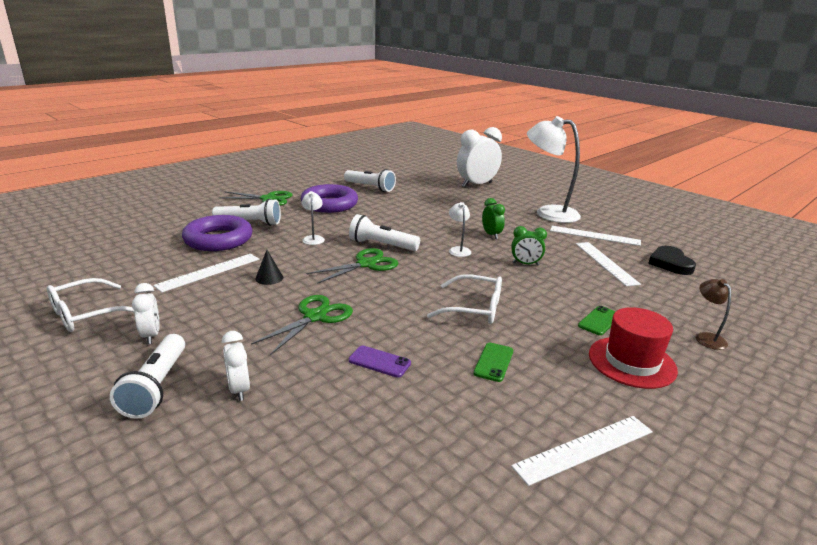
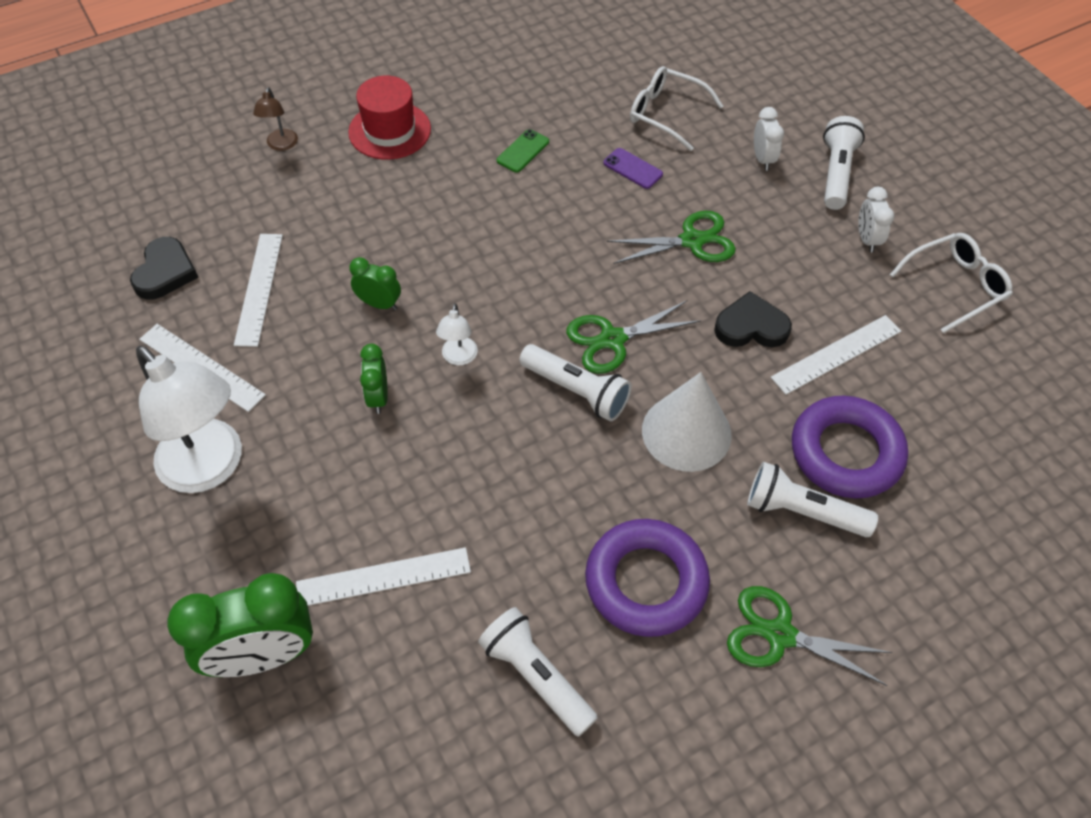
camera: 165 degrees left, 30 degrees up
(269, 278) = (751, 326): black cone -> black heart
(313, 238) = (686, 432): white lamp -> white cone
(315, 317) = (692, 241): green scissors -> green scissors turned 150 degrees counterclockwise
(475, 308) = (501, 225): white glasses -> white glasses (665, 113)
(477, 185) = (263, 655): white clock -> green clock
(584, 448) = (499, 70): white ruler -> white ruler (383, 577)
(599, 321) = (372, 184): green phone -> none

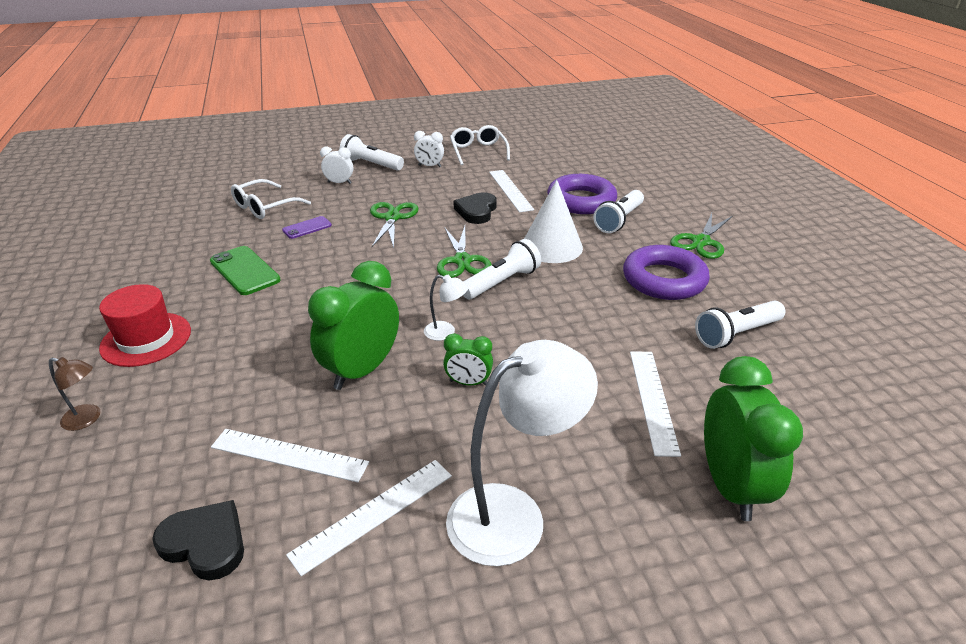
camera: 75 degrees left, 20 degrees down
(379, 304) = (362, 370): green clock -> green clock, size x1.96
(523, 151) = (244, 271): green phone -> green phone, size x1.66

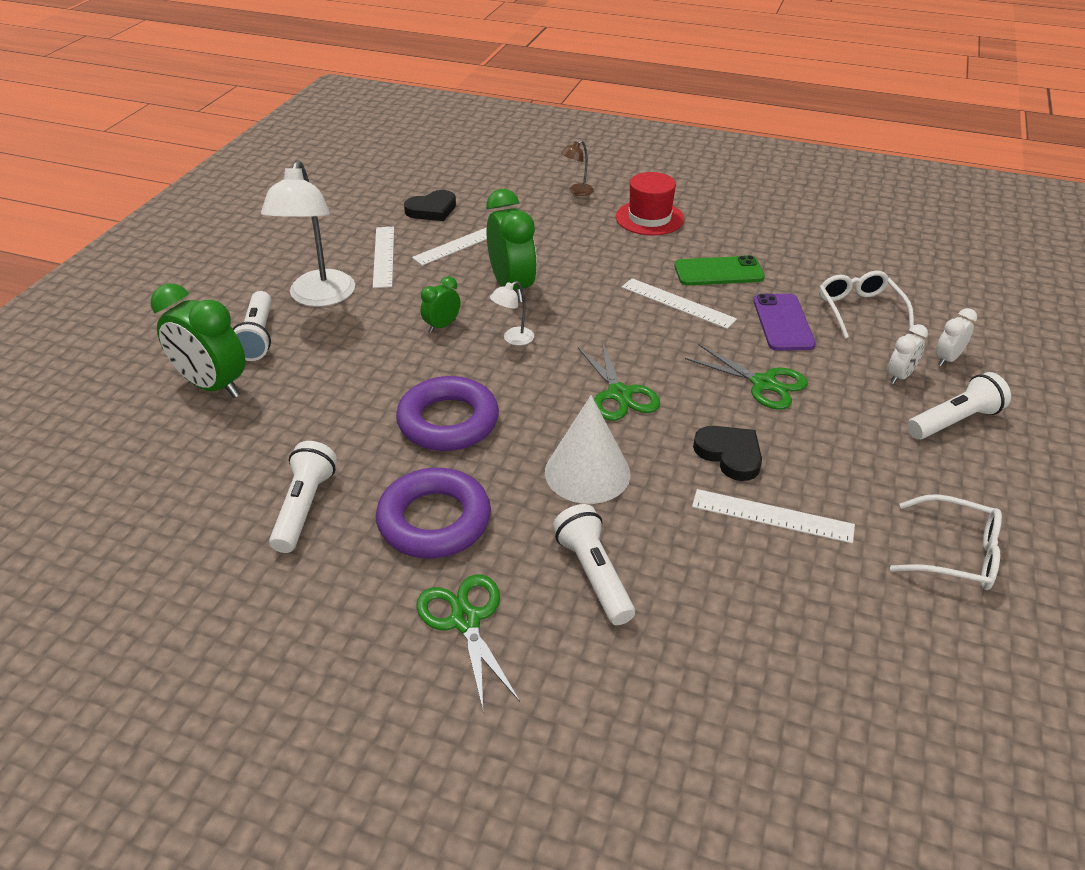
camera: 125 degrees right, 5 degrees up
(307, 228) = (783, 323): purple phone -> purple phone, size x1.66
(429, 166) = (916, 473): white clock -> white clock (947, 359)
(462, 261) = (619, 394): green scissors -> green scissors turned 135 degrees counterclockwise
(501, 282) = (554, 401): white flashlight -> white flashlight (258, 337)
(581, 201) = (682, 572): purple ring -> purple ring (448, 421)
(653, 400) = (313, 401): white ruler -> white ruler (677, 303)

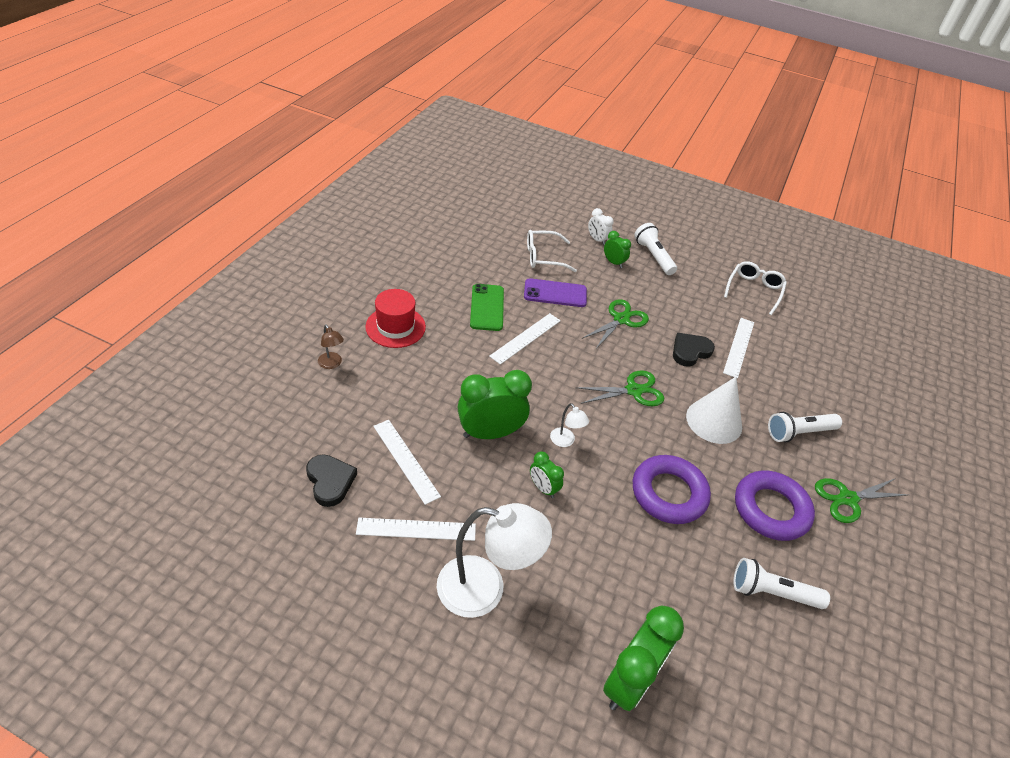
camera: 90 degrees left, 5 degrees up
(258, 337) = (550, 645): white flashlight -> none
(899, 376) = (613, 262): white clock -> green clock

